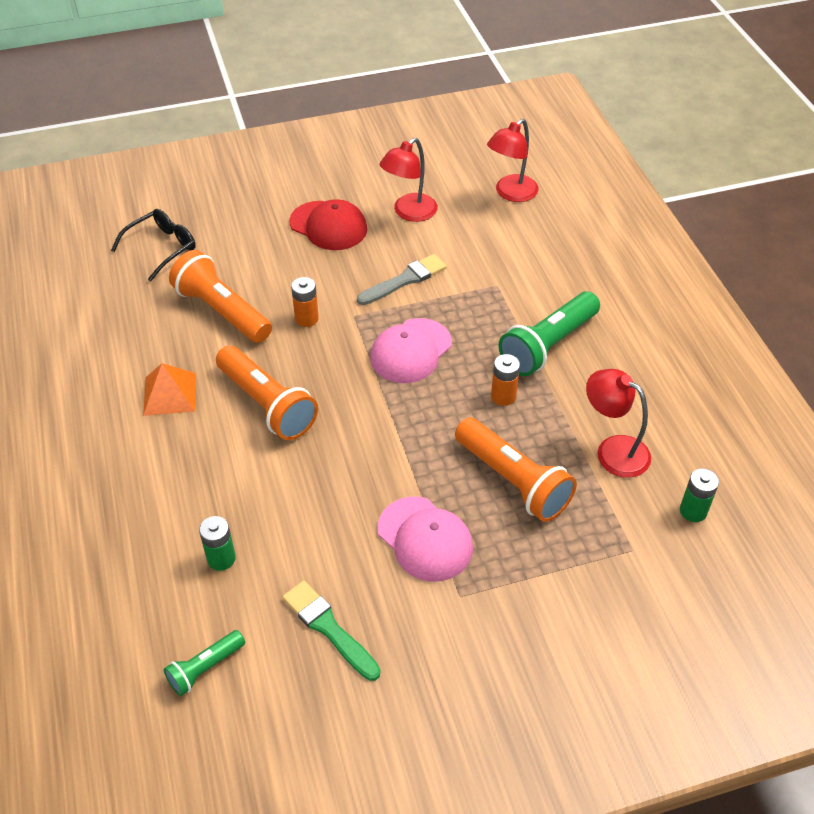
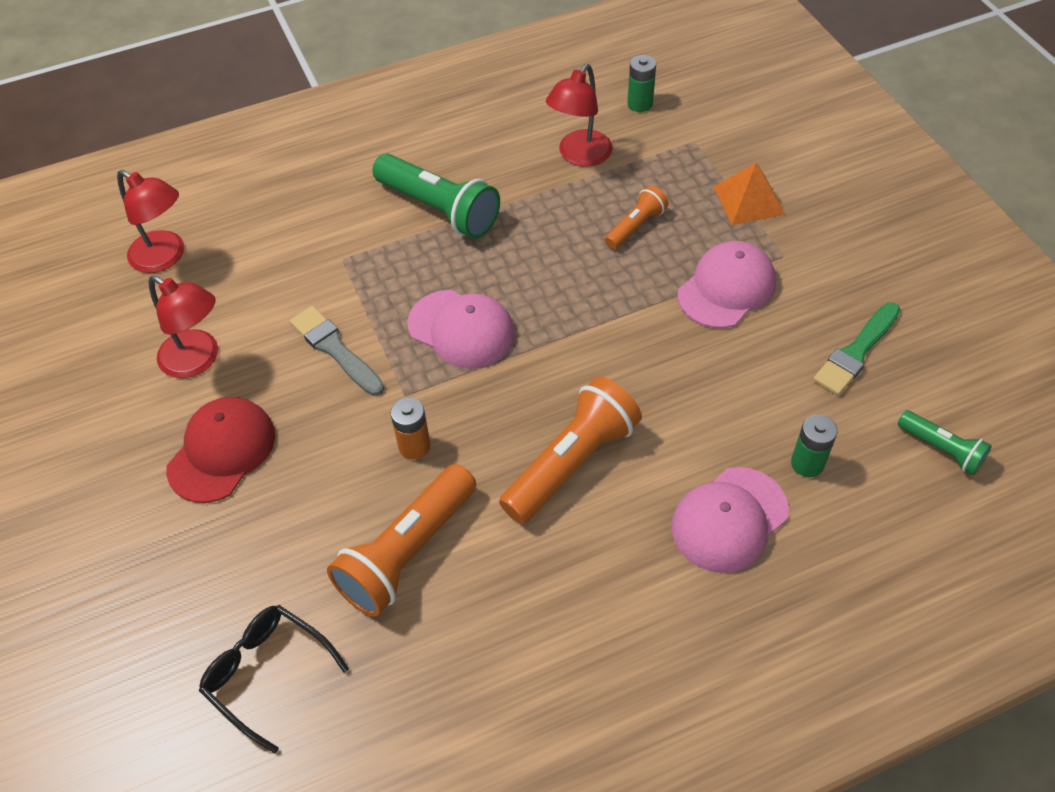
camera: 95 degrees left, 5 degrees up
(170, 394) = (572, 581): orange pyramid -> orange pyramid (748, 200)
(187, 494) = (729, 520): none -> pink cap
(503, 396) = (521, 241): orange battery -> none
(513, 481) = (636, 226): orange flashlight -> orange flashlight, size x0.54

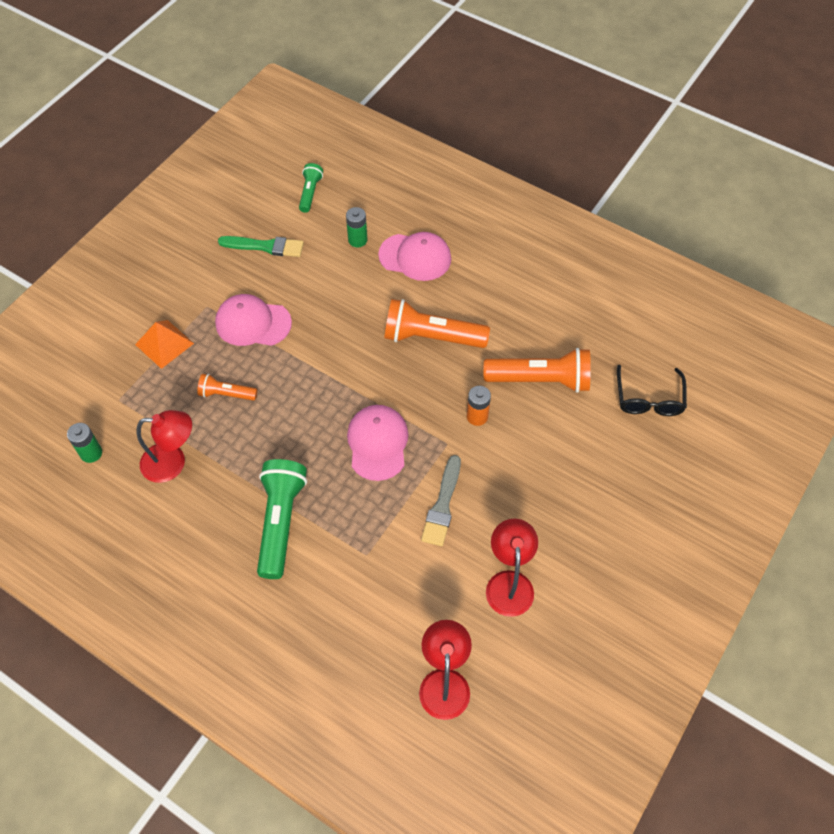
camera: 125 degrees left, 5 degrees up
(222, 451) = (557, 515): red cap -> none

